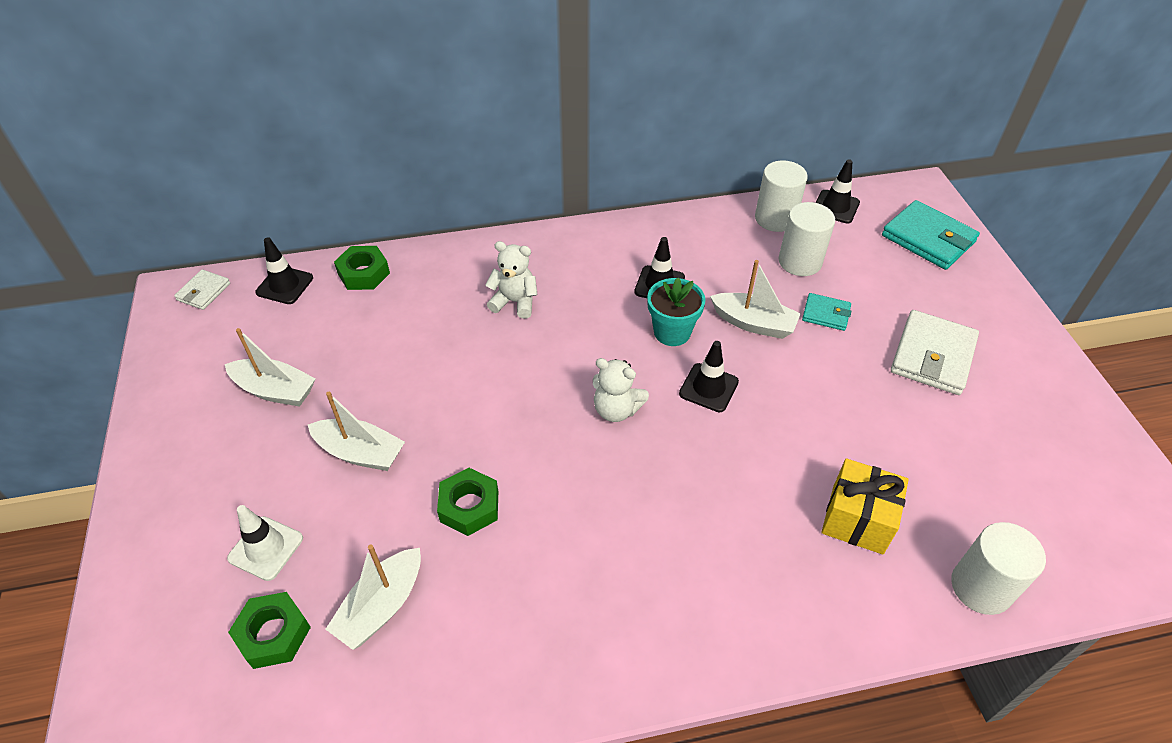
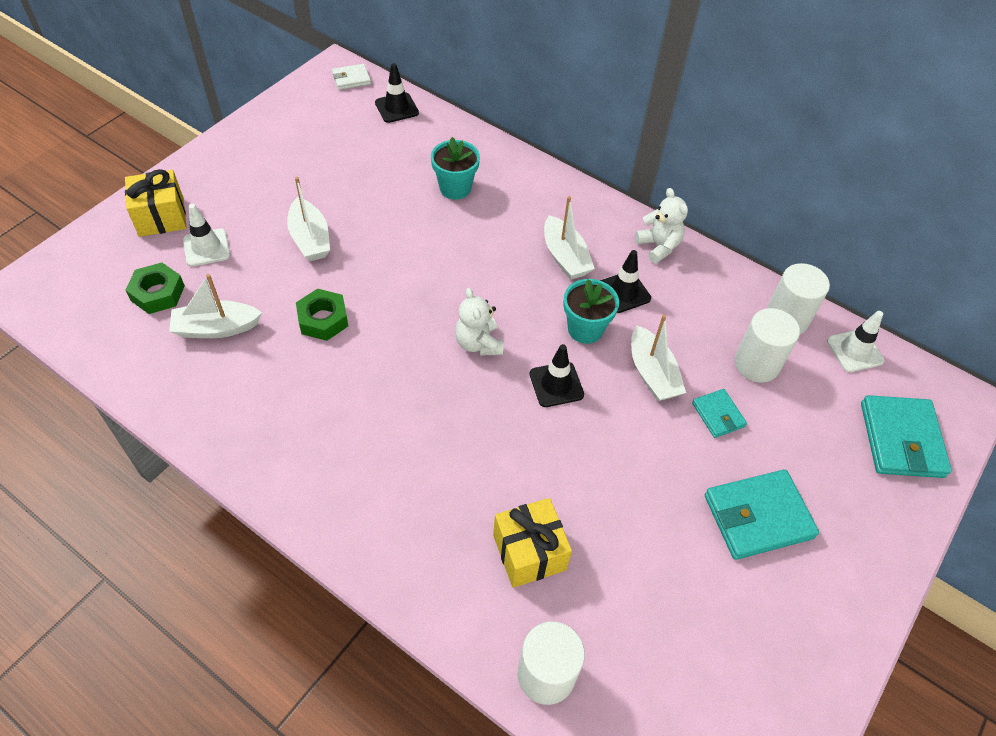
camera: 45 degrees right, 5 degrees up
(172, 564) = (161, 217): none -> yellow gift
(275, 390) = (314, 167): white boat -> white boat (565, 257)
(363, 273) = (448, 134): green nut -> none
(430, 310) = (455, 188): none -> turquoise flower pot
(515, 302) = (512, 225): white teddy bear -> white teddy bear (658, 246)
(835, 207) = (854, 351): black traffic cone -> white traffic cone
(932, 356) = (758, 517): white wallet -> turquoise wallet

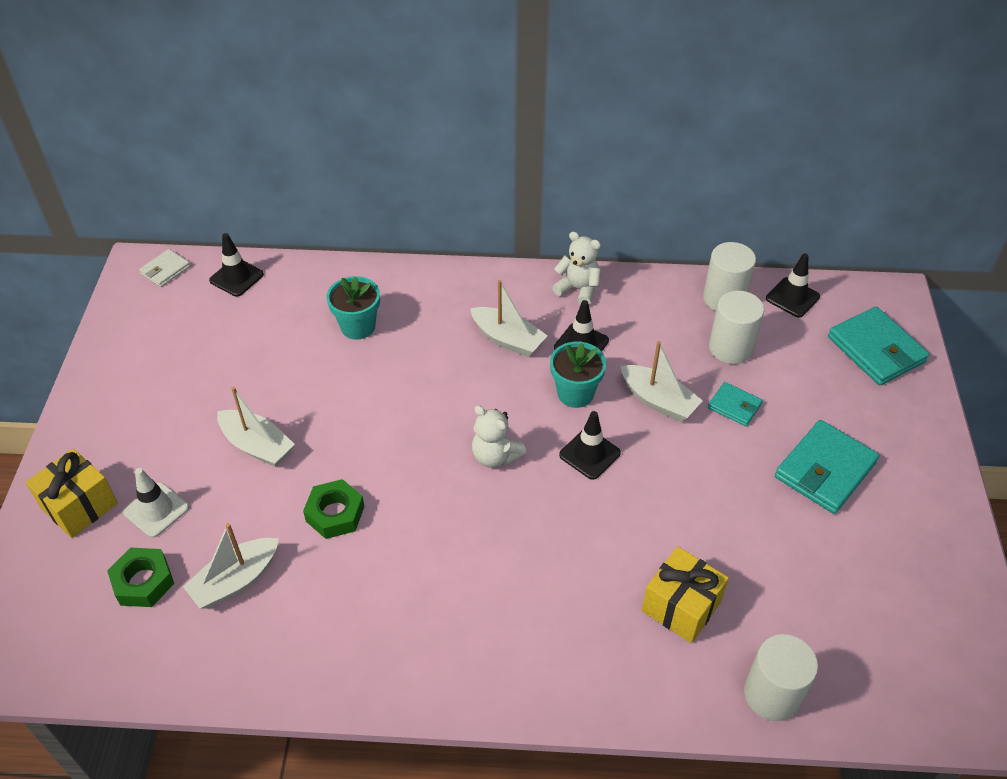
camera: 30 degrees left, 5 degrees down
(854, 351) = (792, 297): white traffic cone -> black traffic cone

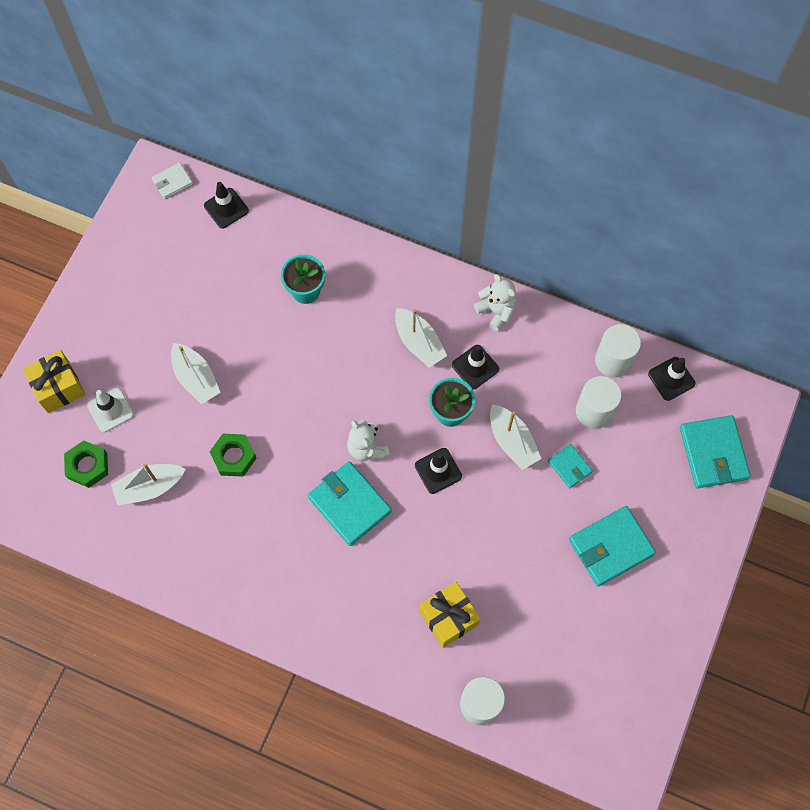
camera: 20 degrees right, 20 degrees up
(501, 521) = (349, 504): none -> turquoise wallet

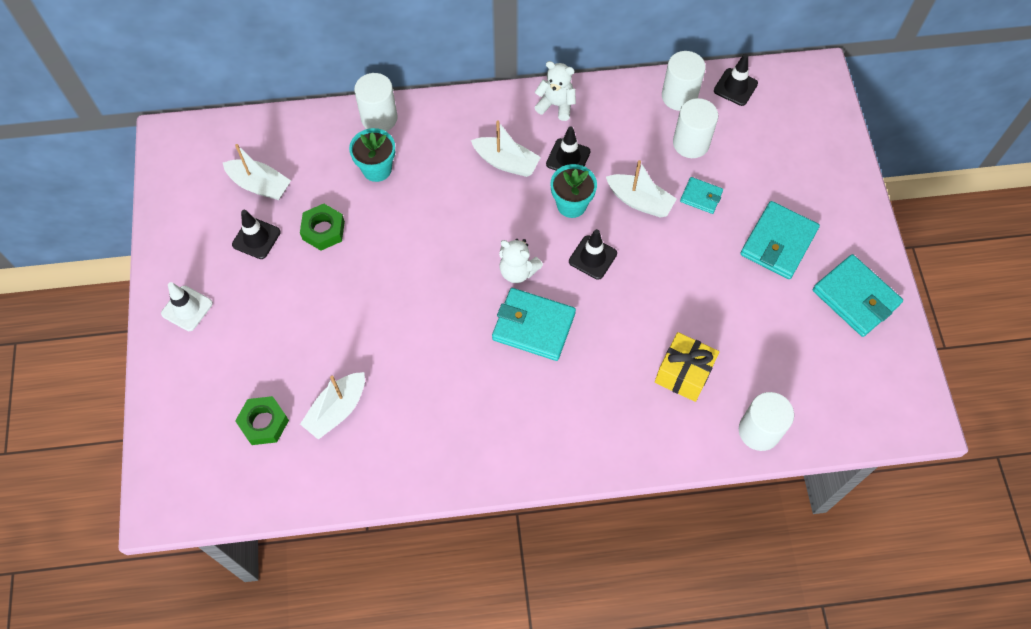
camera: 30 degrees left, 5 degrees down
(59, 387) = (191, 368): yellow gift -> none
(110, 410) = (255, 361): white traffic cone -> white traffic cone (187, 308)
(172, 182) = (193, 138): white wallet -> none
(196, 378) = (321, 292): white boat -> white boat (260, 185)
(226, 208) = (258, 136): black traffic cone -> black traffic cone (256, 238)
(234, 457) = (401, 341): green nut -> green nut (323, 230)
(336, 243) = (379, 118): none -> white cylinder
(713, 453) = (808, 127): turquoise wallet -> turquoise wallet (855, 297)

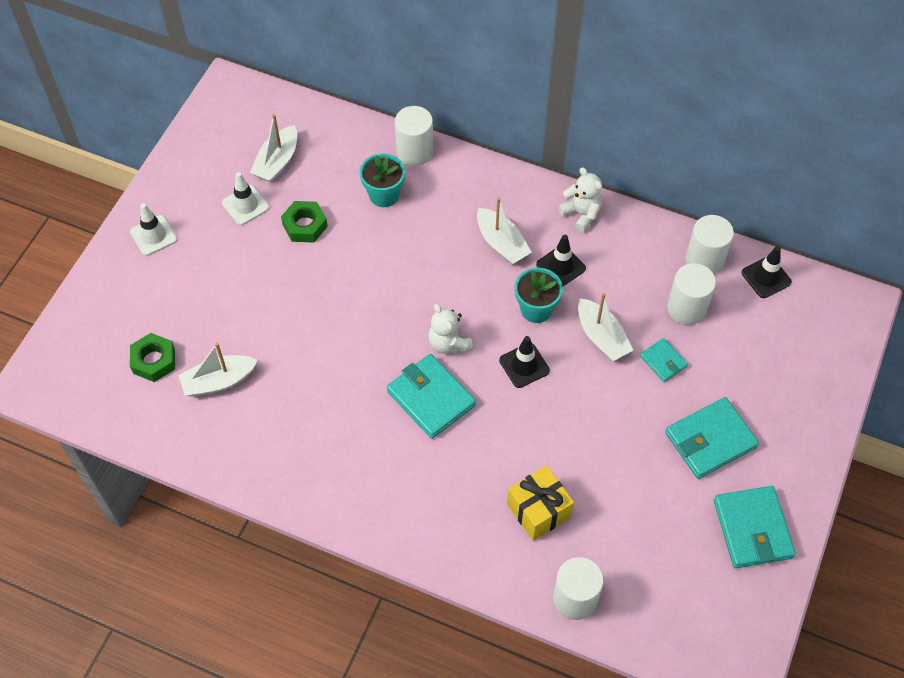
camera: 30 degrees right, 5 degrees down
(256, 238) = (245, 205): black traffic cone -> white traffic cone
(260, 185) = (277, 162): white boat -> white boat turned 60 degrees clockwise

